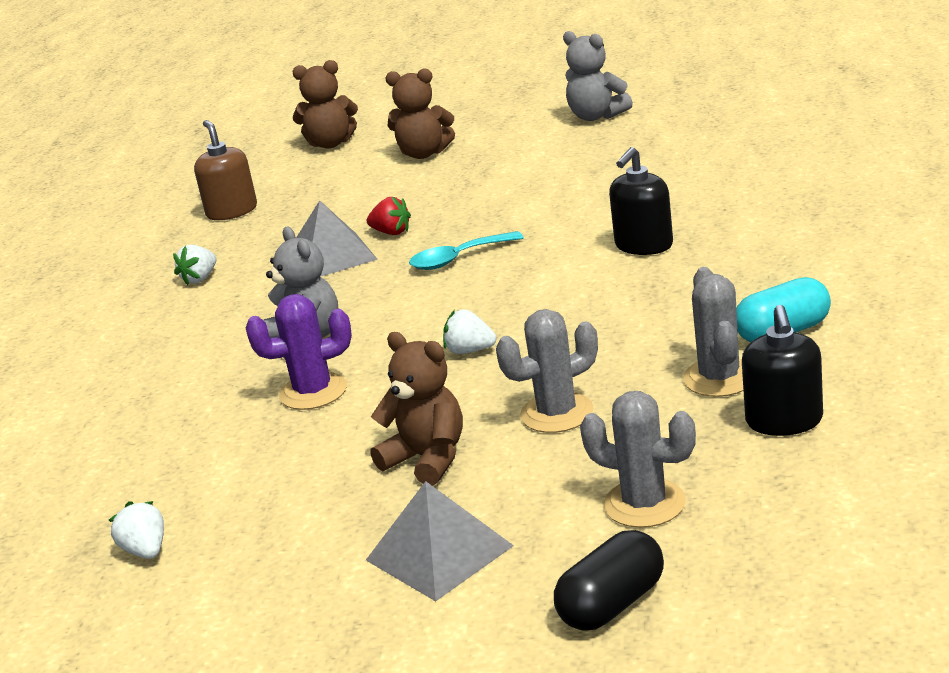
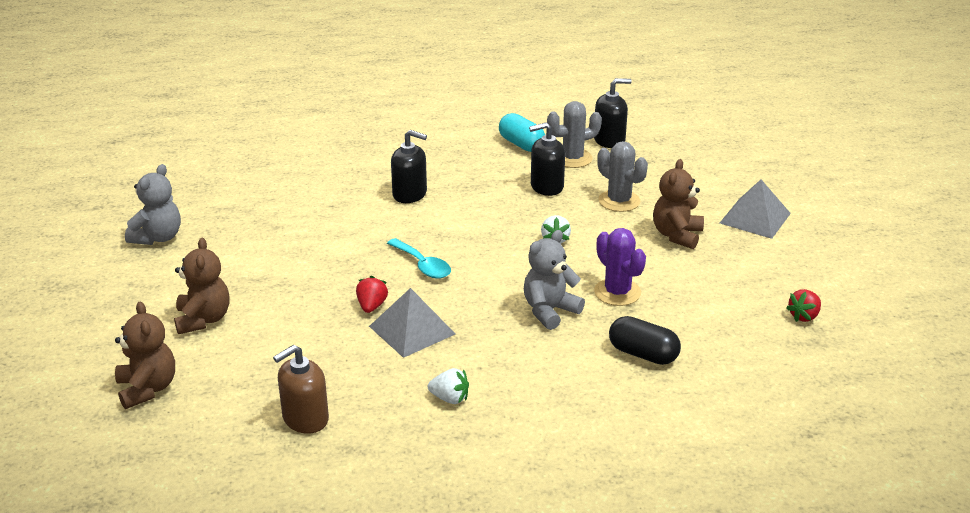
camera: 110 degrees left, 5 degrees up
(146, 550) = (804, 316): white strawberry -> red strawberry
(612, 604) = (767, 170): black capsule -> black capsule (643, 354)
(629, 350) = (546, 186): none -> black soap dispenser
(644, 504) = (691, 169): grey cactus -> none

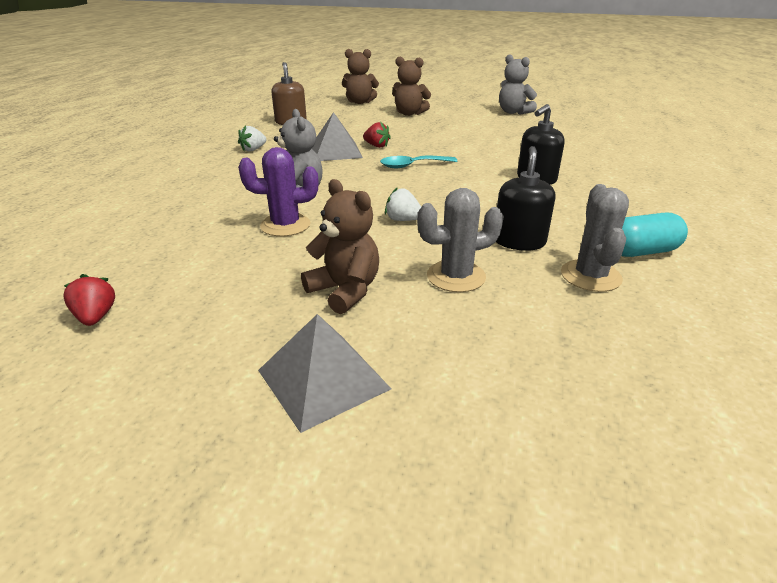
camera: 115 degrees right, 0 degrees up
(609, 140) = (649, 324): black soap dispenser -> none
(643, 354) = (193, 212): black capsule -> none

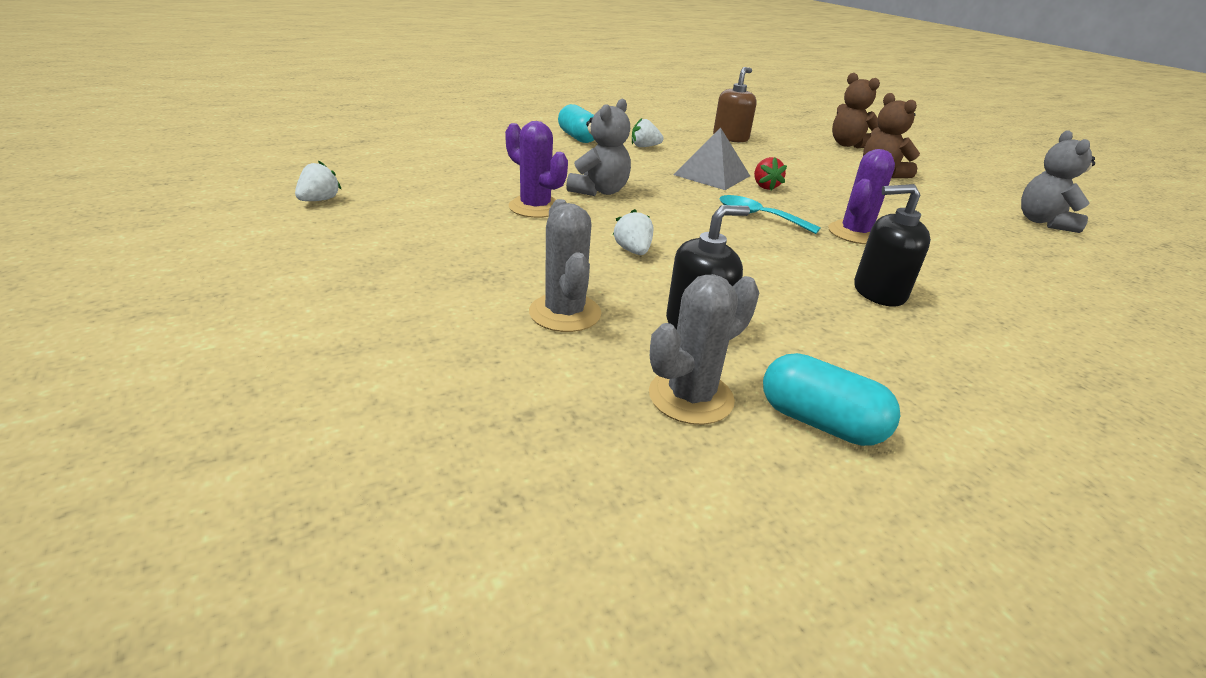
camera: 45 degrees right, 0 degrees up
(96, 317) = (319, 200): red strawberry -> white strawberry
(192, 162) = (578, 138): none -> turquoise capsule
(323, 379) = (326, 307): grey pyramid -> none
(345, 291) = (465, 269): brown teddy bear -> none
(456, 276) = (565, 313): grey cactus -> grey cactus turned 45 degrees clockwise
(468, 153) = (855, 233): none -> purple cactus

